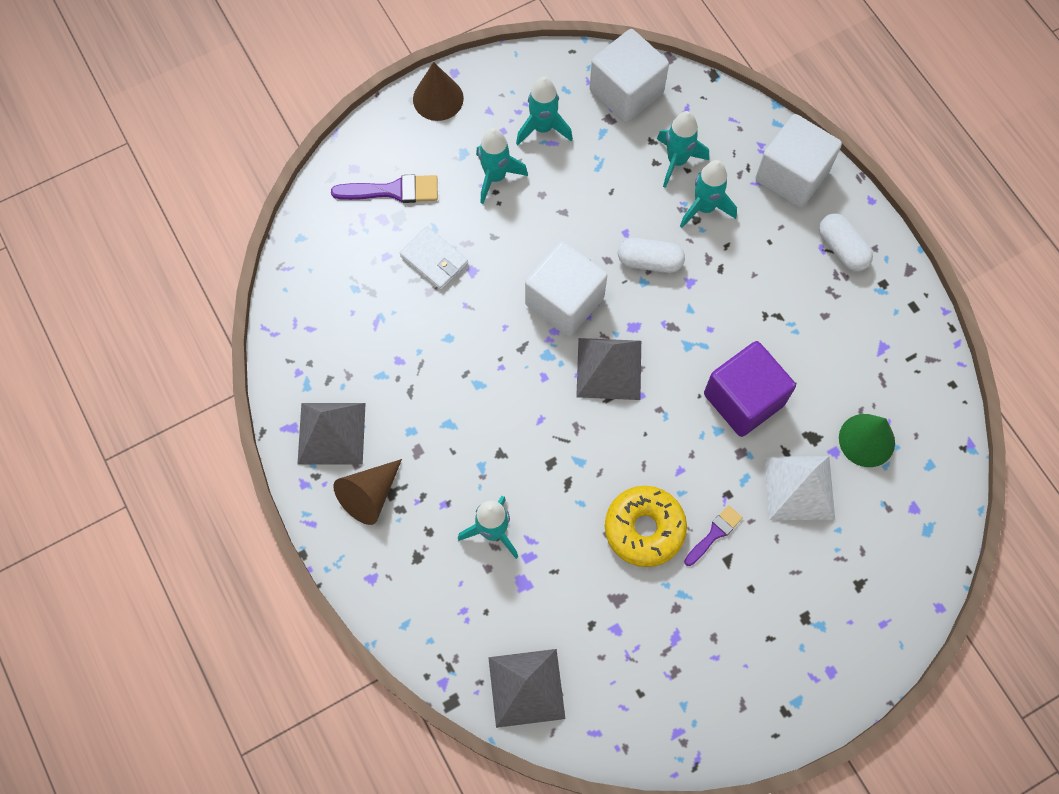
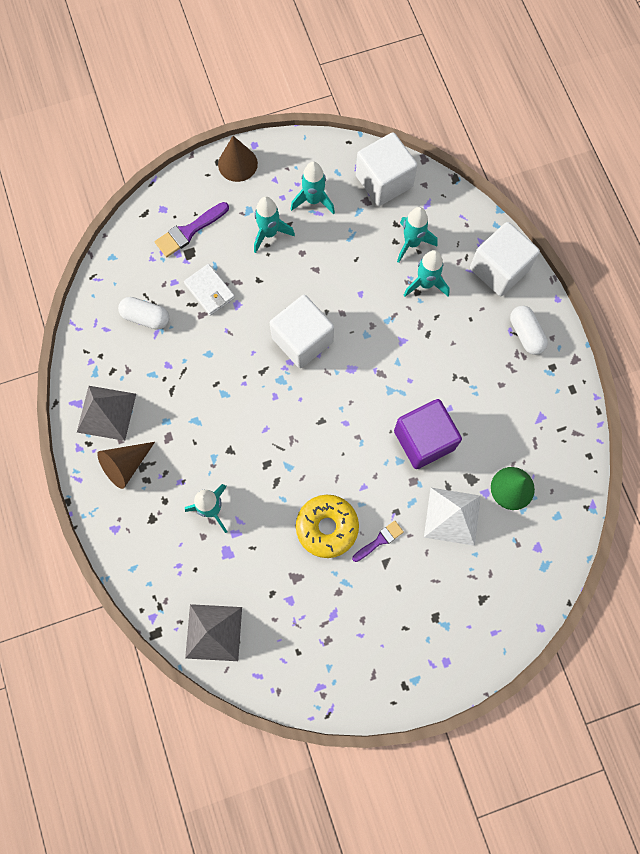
camera: 10 degrees right, 5 degrees up
(393, 191) = (189, 231): purple brush -> purple brush turned 135 degrees clockwise
(609, 368) = (325, 398): grey pyramid -> none
(649, 261) = (374, 319): white capsule -> white capsule (146, 317)

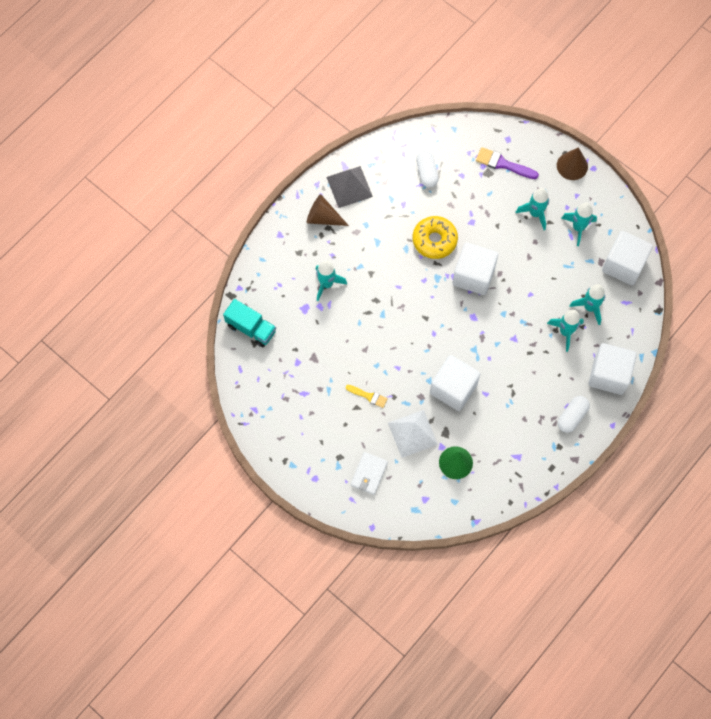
camera: 60 degrees right, 5 degrees down
(210, 291) = (470, 200): white wallet -> white wallet (369, 474)
(213, 632) = (251, 328): grey pyramid -> turquoise truck
(327, 527) = (357, 359): yellow donut -> yellow donut (434, 240)
(379, 540) = (368, 396): purple brush -> yellow brush
(424, 440) = (453, 389): purple cube -> white cube

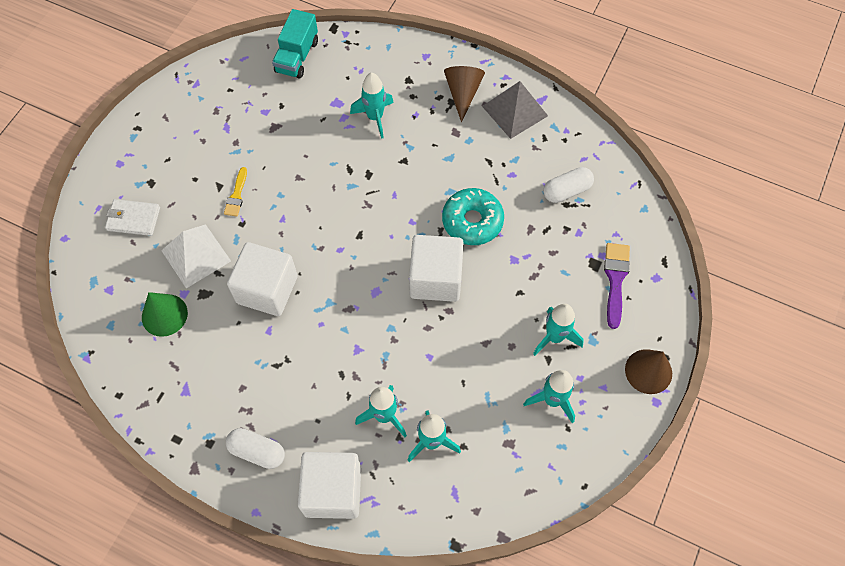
camera: 75 degrees right, 5 degrees down
(434, 240) = (472, 221): yellow donut -> turquoise donut
(623, 265) = (514, 477): white cube -> none

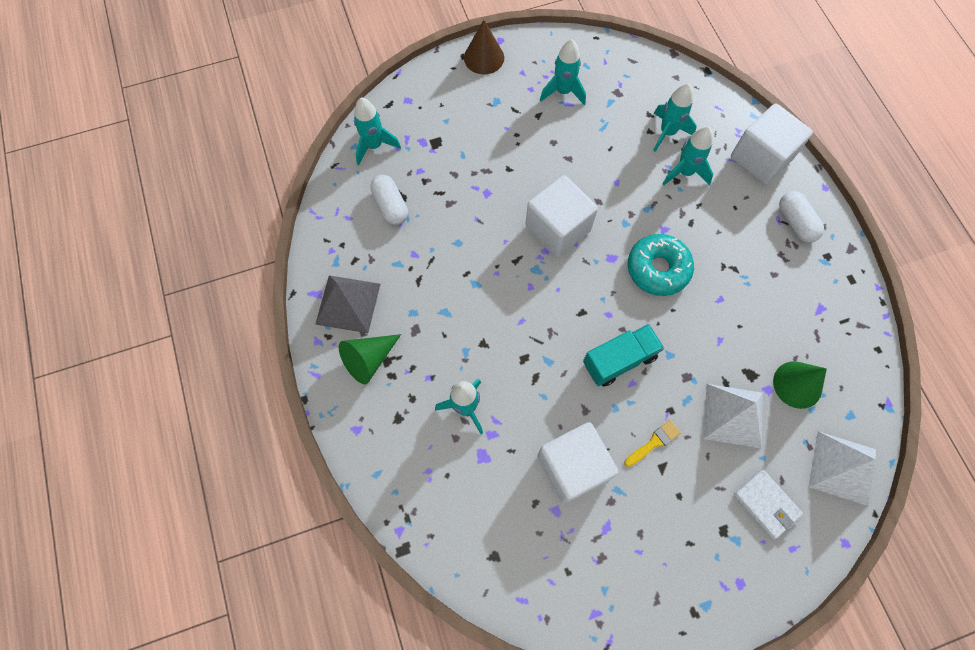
camera: 135 degrees left, 5 degrees up
(95, 283) = (842, 468): none -> white pyramid
(267, 289) = (695, 332): white cube -> white cube (572, 467)
(297, 56) = (469, 548): turquoise truck -> turquoise truck (619, 360)
(463, 93) = (369, 360): brown cone -> green cone
(472, 221) = (485, 245): turquoise donut -> turquoise donut (658, 269)
(554, 337) = (518, 123): turquoise rocket -> turquoise rocket (374, 146)
(566, 191) = (391, 206): white capsule -> white capsule turned 45 degrees clockwise
(615, 279) = (435, 121): purple brush -> none

